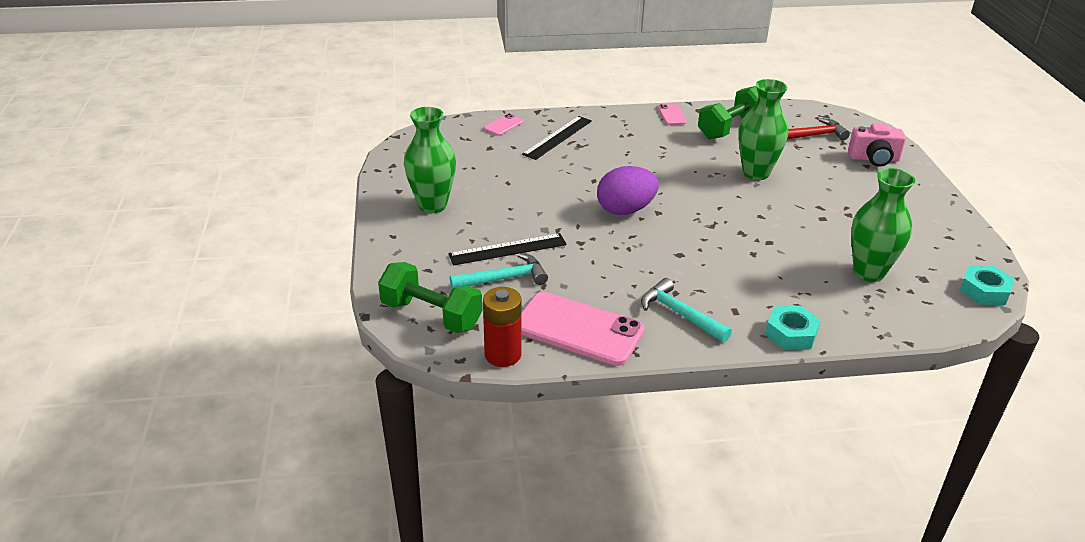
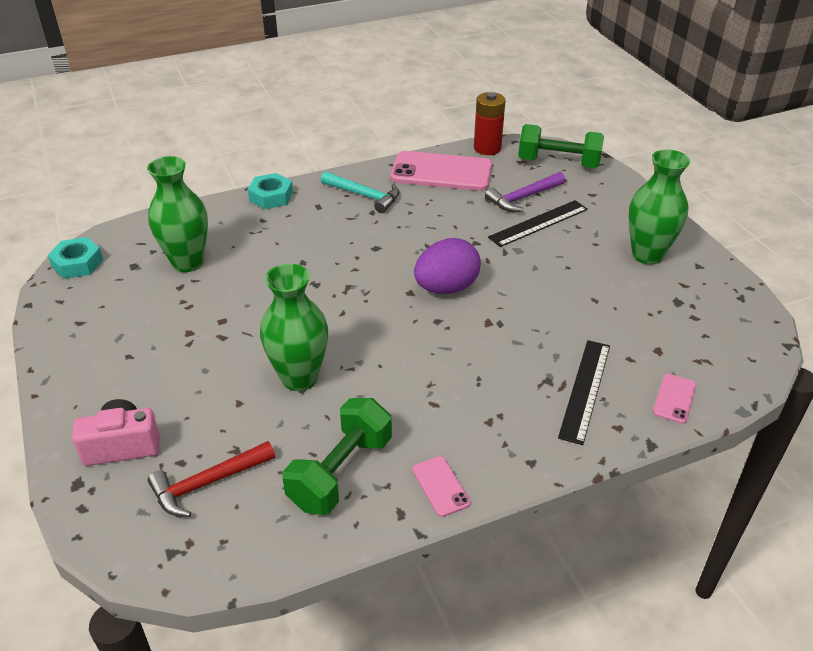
camera: 165 degrees right, 5 degrees up
(504, 278) = (523, 198): turquoise hammer -> purple hammer

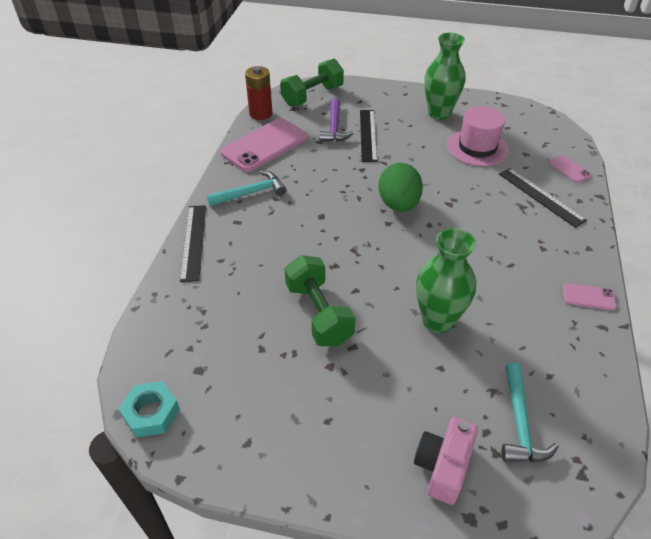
camera: 55 degrees left, 5 degrees up
(188, 262) = (232, 330): green vase -> none
(207, 483) = (520, 423): red hammer -> turquoise hammer
(271, 196) = (193, 241): turquoise nut -> black ruler
(341, 472) = (550, 340): green dumbbell -> green dumbbell (319, 313)
(446, 288) = (398, 204): purple egg -> green egg
(618, 307) = (477, 148): none -> pink hat

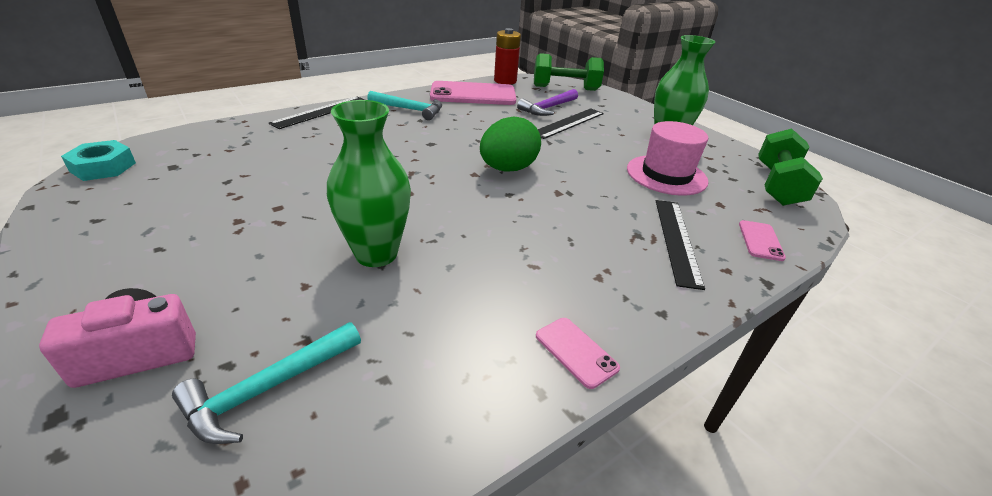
camera: 40 degrees right, 10 degrees down
(319, 313) = (303, 188): green dumbbell -> green dumbbell (778, 185)

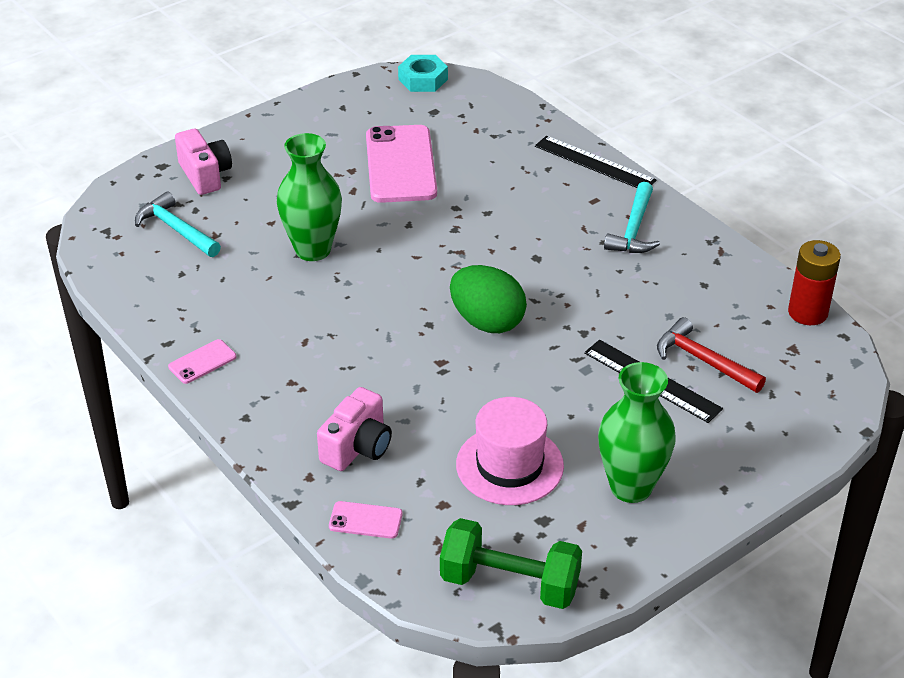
camera: 90 degrees right, 5 degrees up
(473, 94) = (722, 281): pink phone -> pink phone (400, 165)
(548, 108) = (703, 360): purple hammer -> red hammer
(565, 88) = (812, 385): green dumbbell -> none
(676, 240) = (357, 447): black ruler -> pink camera

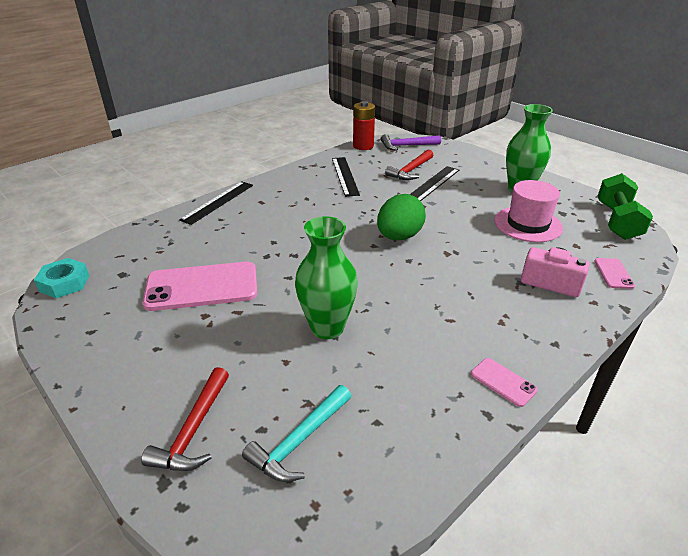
camera: 95 degrees left, 5 degrees down
(205, 175) = (193, 431): pink camera -> red hammer
(634, 229) = (293, 189): turquoise hammer -> none
(680, 283) = (345, 176): none -> black ruler
(815, 369) = (406, 146): none -> purple hammer

